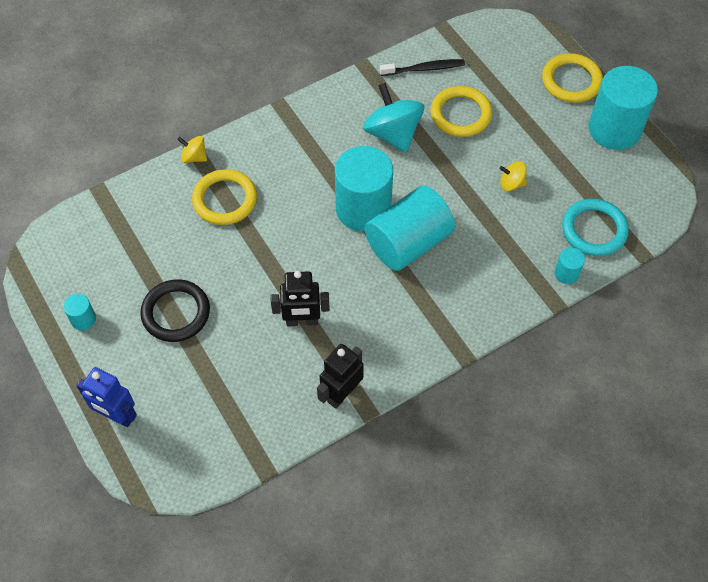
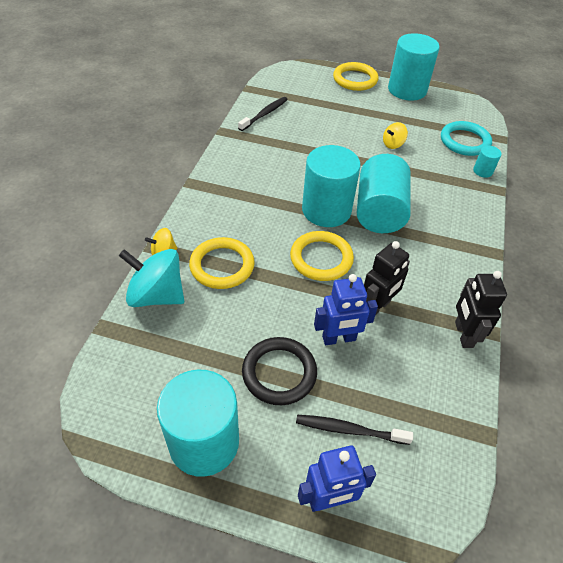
camera: 45 degrees left, 10 degrees down
(83, 319) = (204, 442): turquoise cylinder -> turquoise cylinder, size x2.32
(177, 387) = (349, 430): none -> black toothbrush
(244, 322) = (339, 339): none -> blue robot
(393, 133) = (290, 157): turquoise spinning top -> turquoise spinning top (157, 295)
(460, 114) = (317, 126): yellow ring -> yellow ring (321, 258)

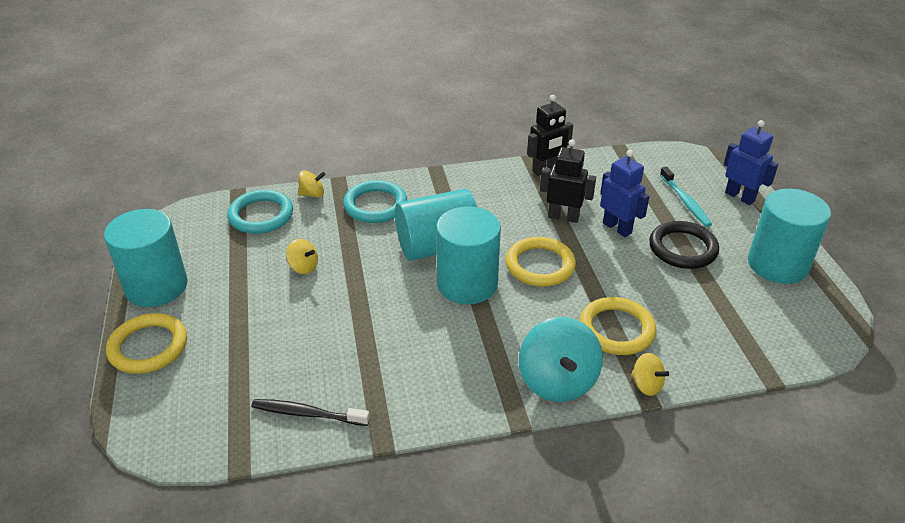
camera: 115 degrees left, 10 degrees down
(157, 295) = (699, 360): turquoise spinning top -> turquoise spinning top (557, 381)
(349, 430) = (685, 202): black toothbrush -> turquoise toothbrush
(452, 198) = (375, 205): none -> turquoise ring
(483, 171) = (312, 194): turquoise cylinder -> yellow spinning top

